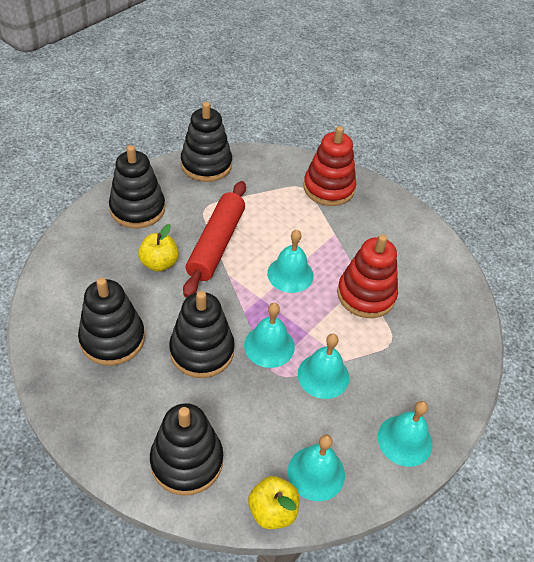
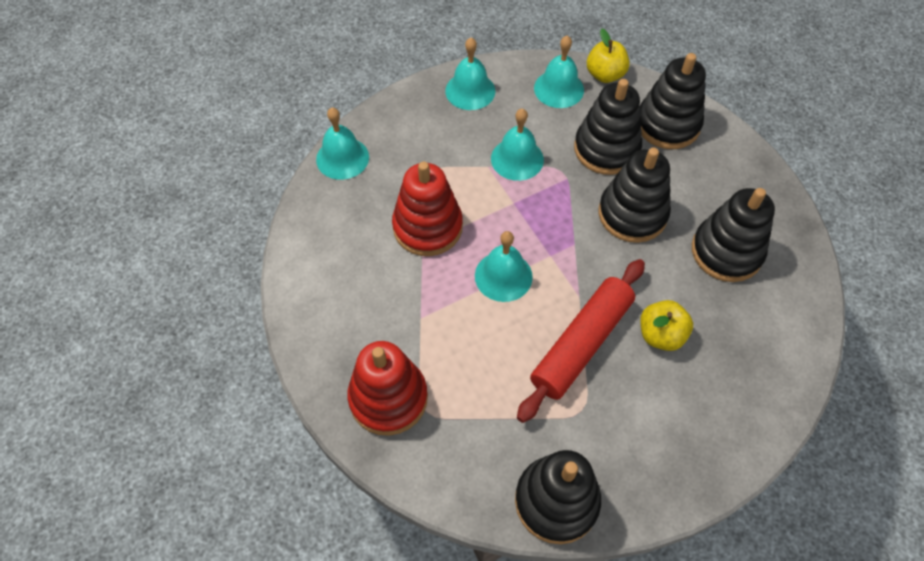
camera: 155 degrees left, 10 degrees up
(137, 209) = (678, 435): black stacking toy -> black stacking toy (606, 149)
(269, 346) = (560, 201): turquoise bell -> turquoise bell (342, 158)

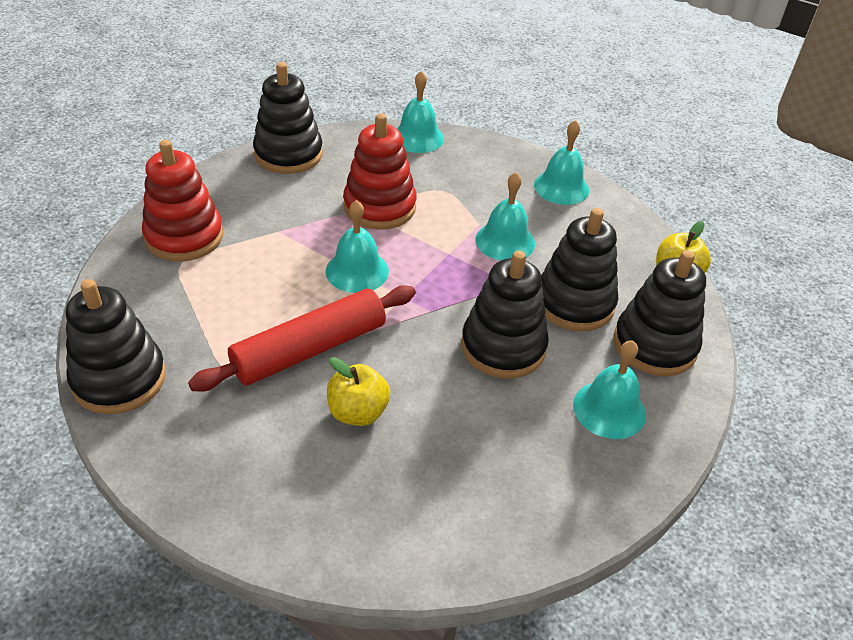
camera: 60 degrees right, 15 degrees down
(559, 89) = (622, 245): turquoise bell -> turquoise bell (609, 409)
(581, 344) = (310, 349): red rolling pin -> red rolling pin turned 45 degrees counterclockwise
(726, 252) = (512, 446): black stacking toy -> black stacking toy (288, 154)

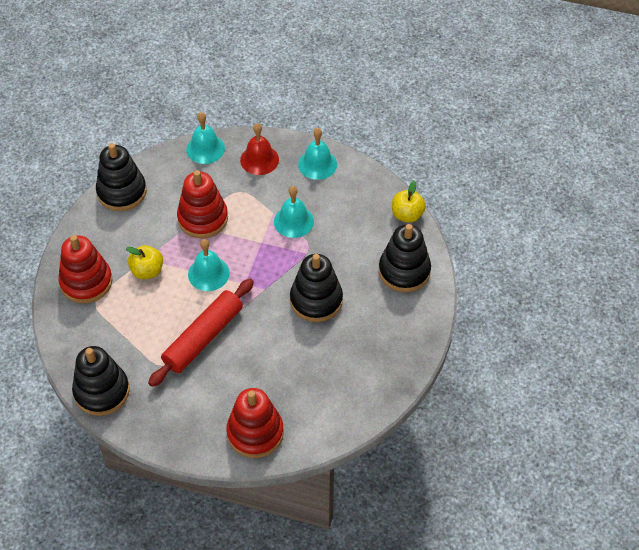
camera: 15 degrees left, 10 degrees up
(326, 517) = (255, 433): none -> red stacking toy
(358, 412) = (248, 368): yellow apple -> yellow apple (147, 271)
(484, 164) = (259, 159): none -> red bell
(574, 303) = (350, 255): black stacking toy -> none
(609, 409) = (387, 322): turquoise bell -> none

